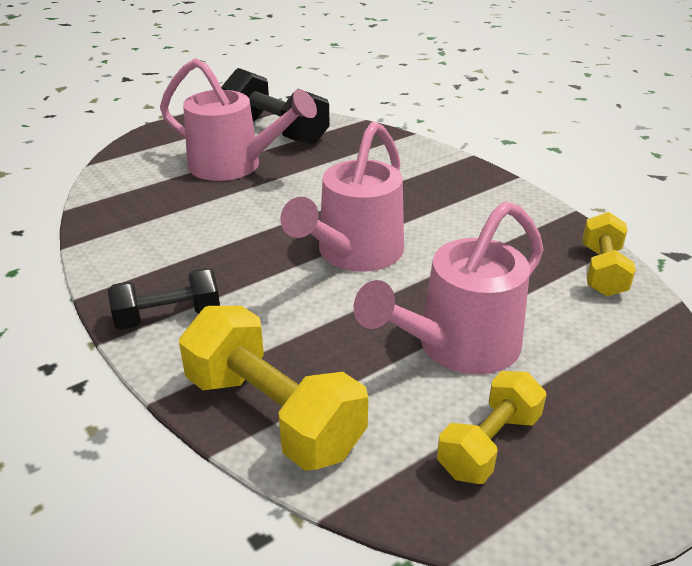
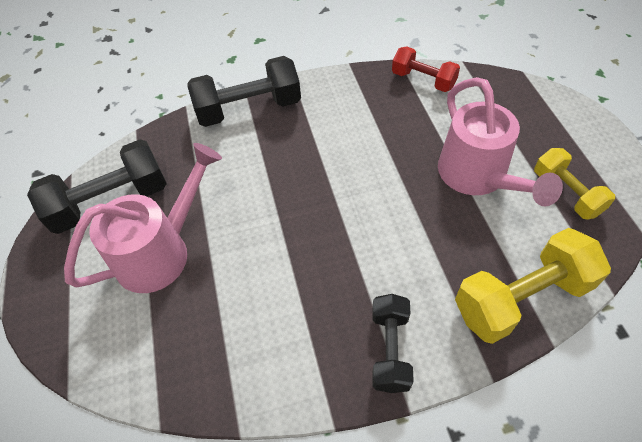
camera: 65 degrees left, 20 degrees up
(354, 254) = (351, 201): pink watering can -> none
(440, 165) = (249, 109): none -> black dumbbell
(602, 271) = (423, 80): yellow dumbbell -> red dumbbell

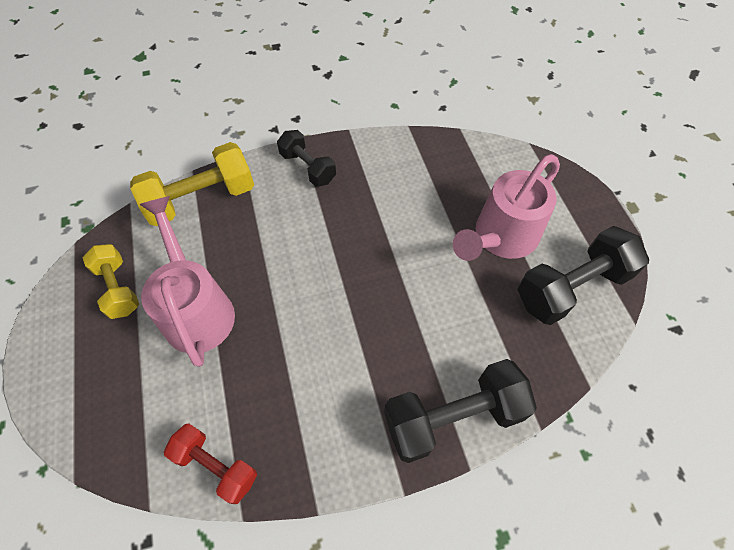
camera: 175 degrees right, 5 degrees up
(390, 349) = (308, 167): black dumbbell -> black dumbbell turned 45 degrees counterclockwise

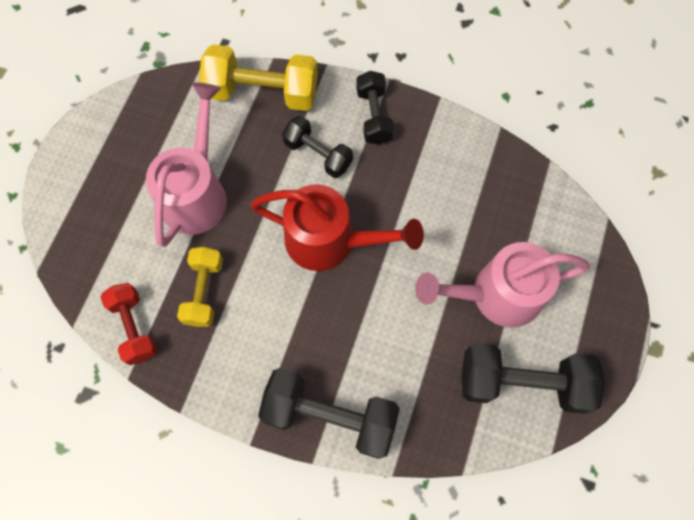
camera: 35 degrees right, 10 degrees up
(118, 288) = (150, 136): yellow dumbbell -> yellow dumbbell (204, 291)
(283, 219) = (318, 154): none -> black dumbbell
(344, 277) = (330, 241): none -> red watering can

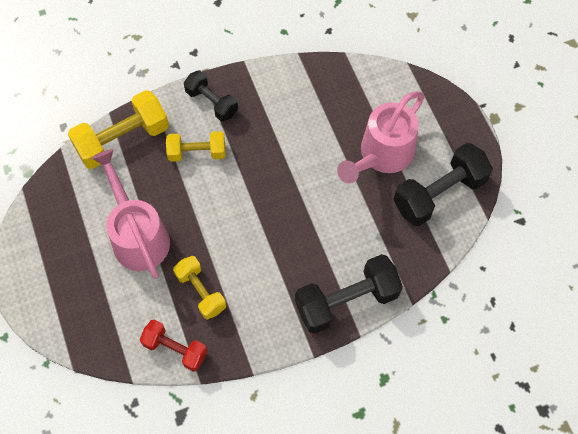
camera: 40 degrees left, 5 degrees down
(318, 154) = (197, 152): black dumbbell -> yellow dumbbell
(330, 241) = (254, 200): red watering can -> none

